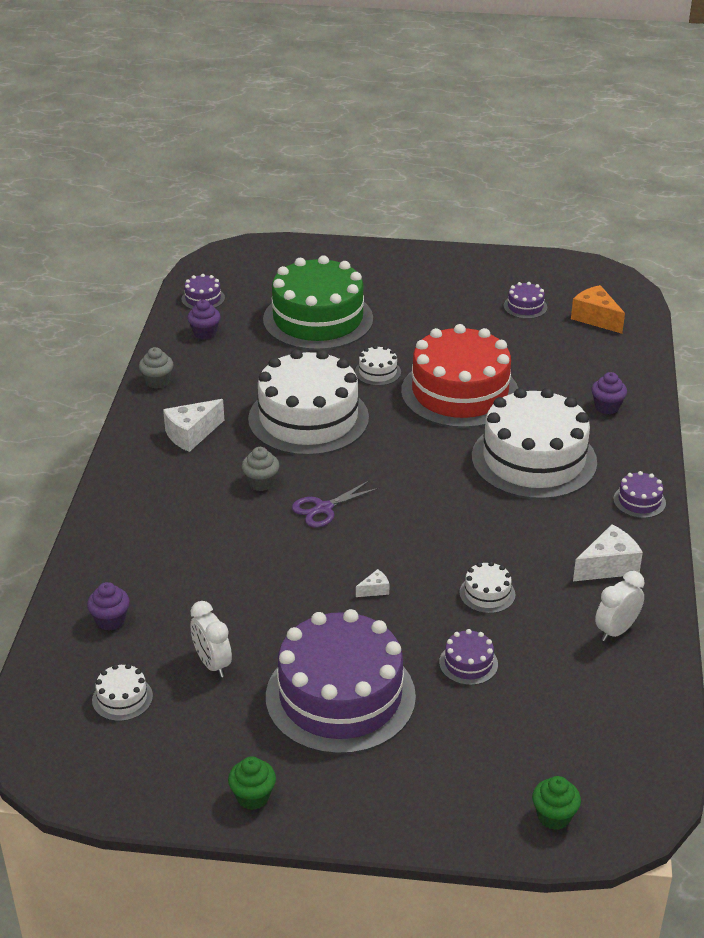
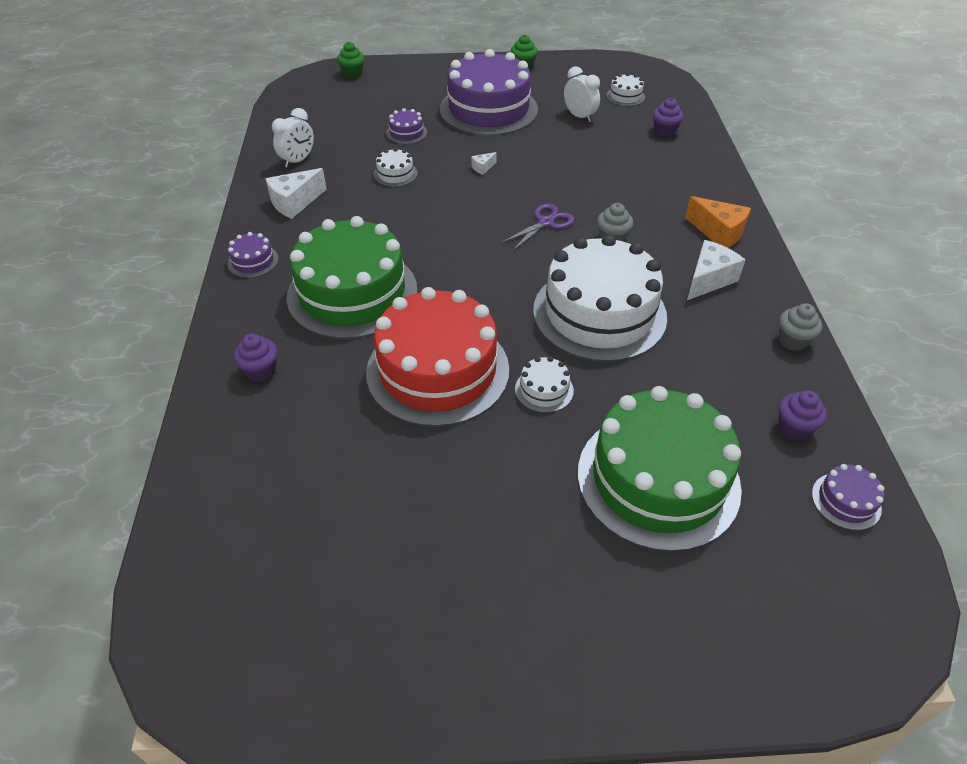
camera: 170 degrees right, 10 degrees up
(525, 306) = (352, 557): purple cake -> none
(534, 459) = (352, 293): white cake -> green cake
(595, 318) = (242, 544): orange cheese -> orange cheese (718, 232)

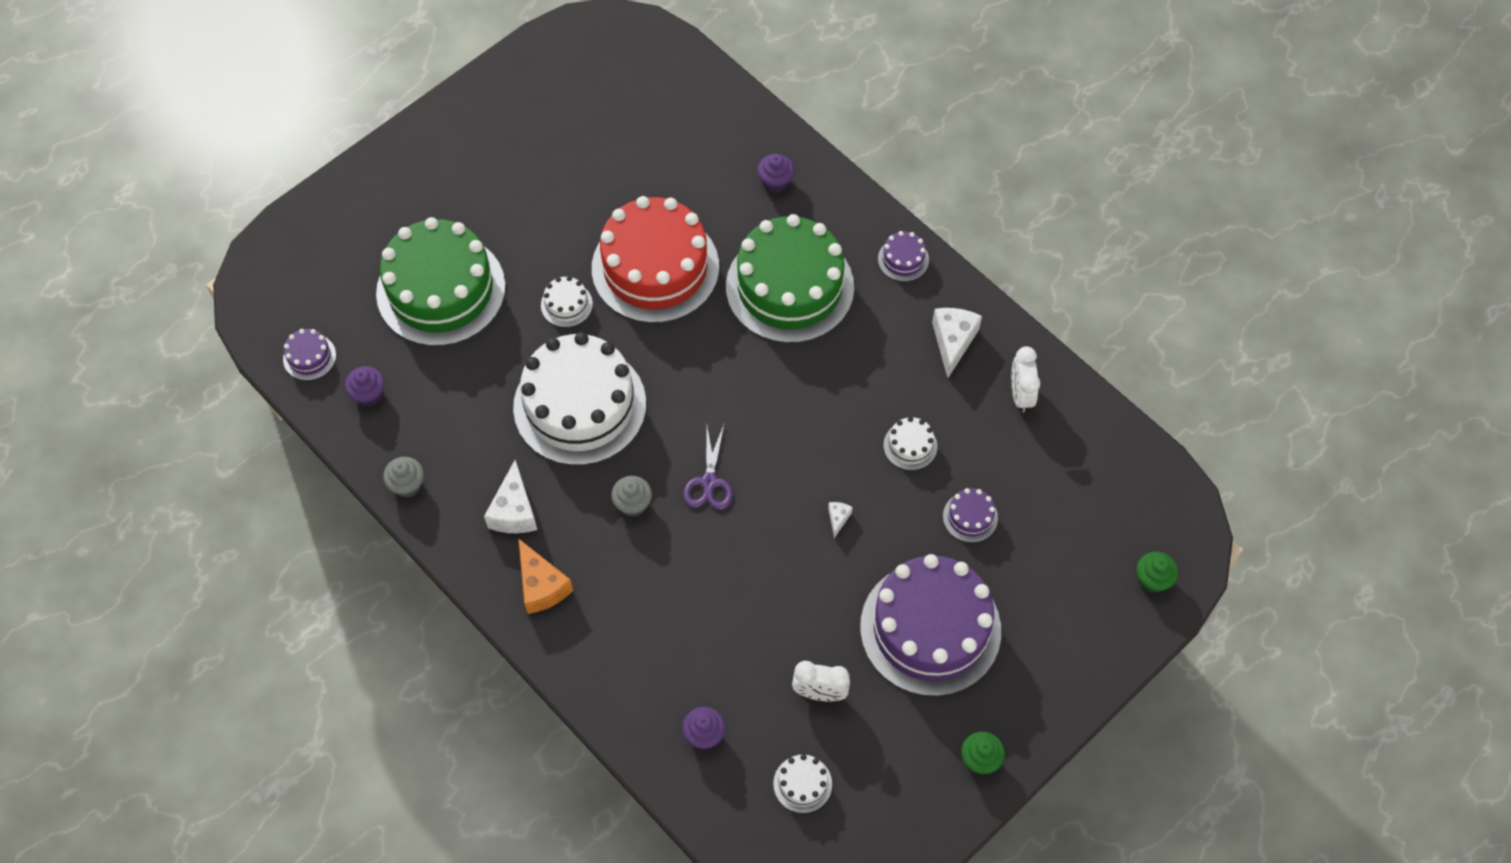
camera: 140 degrees right, 15 degrees up
(718, 232) = (541, 586): orange cheese -> orange cheese turned 120 degrees counterclockwise

